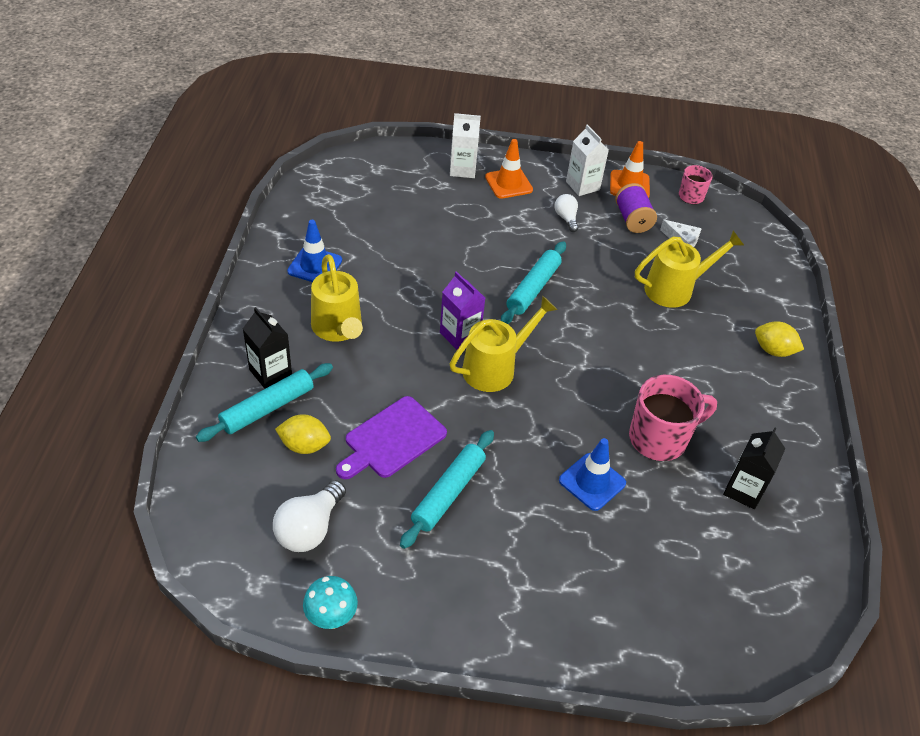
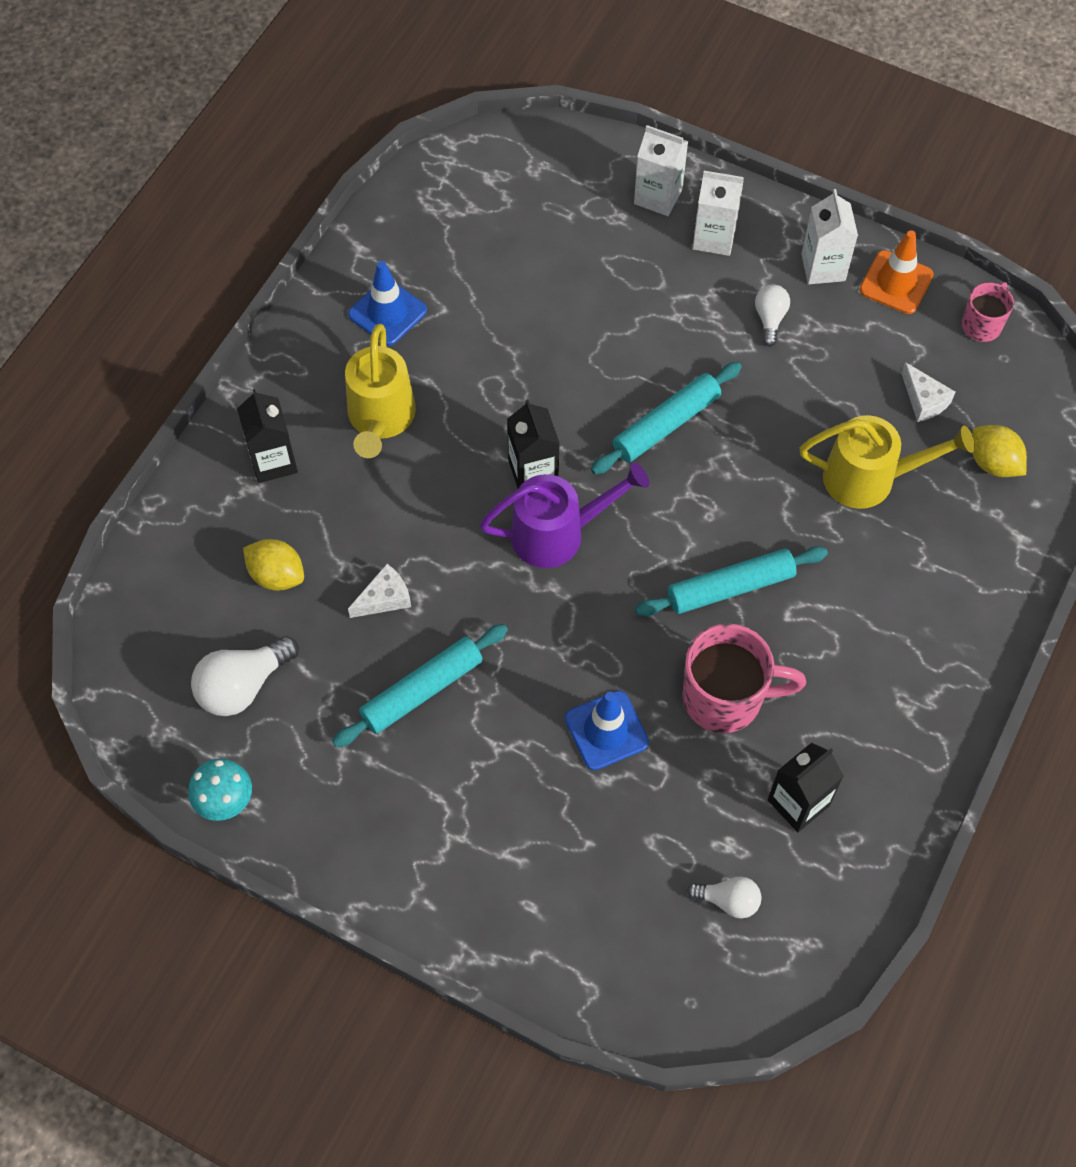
camera: 25 degrees right, 15 degrees up
(267, 408) = (252, 511): turquoise rolling pin -> turquoise rolling pin (730, 588)
(392, 439) = (384, 598): purple cutting board -> white cheese
(460, 335) = (533, 472): purple carton -> black carton
(495, 367) = (558, 533): yellow watering can -> purple watering can
(508, 183) = (714, 237): orange traffic cone -> white carton
(632, 220) = (868, 345): purple spool -> none
(735, 569) = (728, 901): none -> white light bulb
(773, 350) = (959, 615): yellow lemon -> yellow lemon (993, 463)

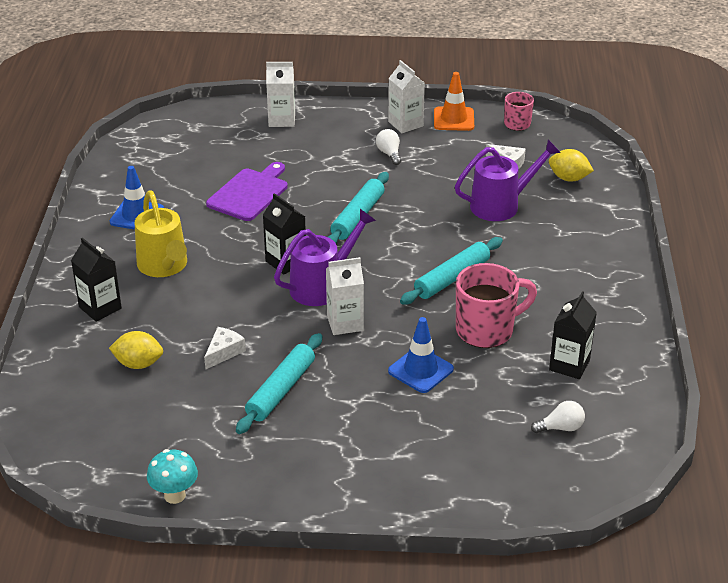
camera: 25 degrees left, 25 degrees down
(243, 686) = (148, 428): white light bulb -> none
(547, 325) = (249, 193): none -> purple cutting board
(714, 237) = (329, 128): white carton -> white carton (345, 323)
(870, 478) = (501, 205): yellow watering can -> purple watering can

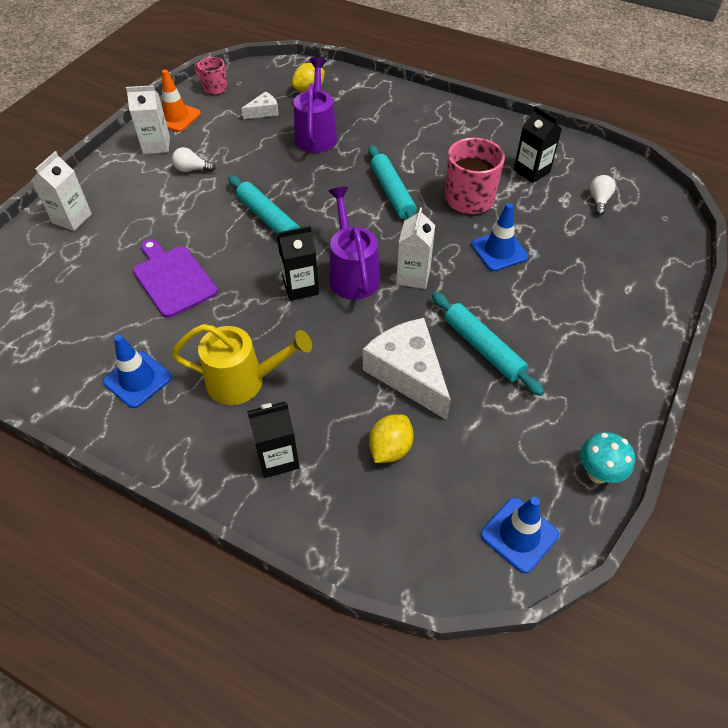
camera: 65 degrees left, 15 degrees up
(89, 458) = (519, 534): none -> blue traffic cone
(224, 352) = (408, 373): white cheese -> white cheese, size x2.06

